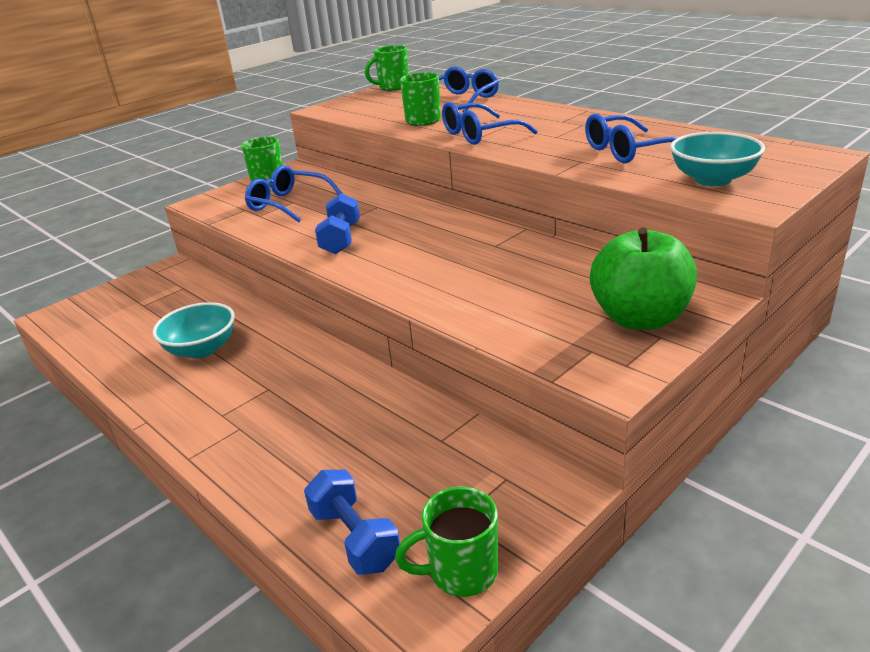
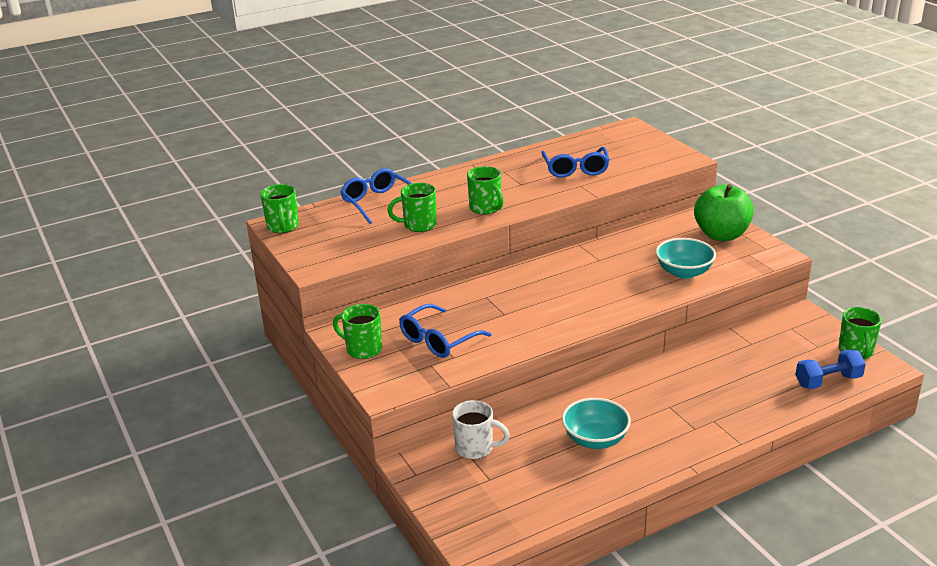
camera: 75 degrees left, 0 degrees up
(191, 289) = (476, 448): none -> white mug
(341, 239) = (541, 318): blue dumbbell -> none
(479, 135) = (486, 208): blue glasses -> green mug
(712, 179) = (645, 159): turquoise bowl -> turquoise bowl (684, 272)

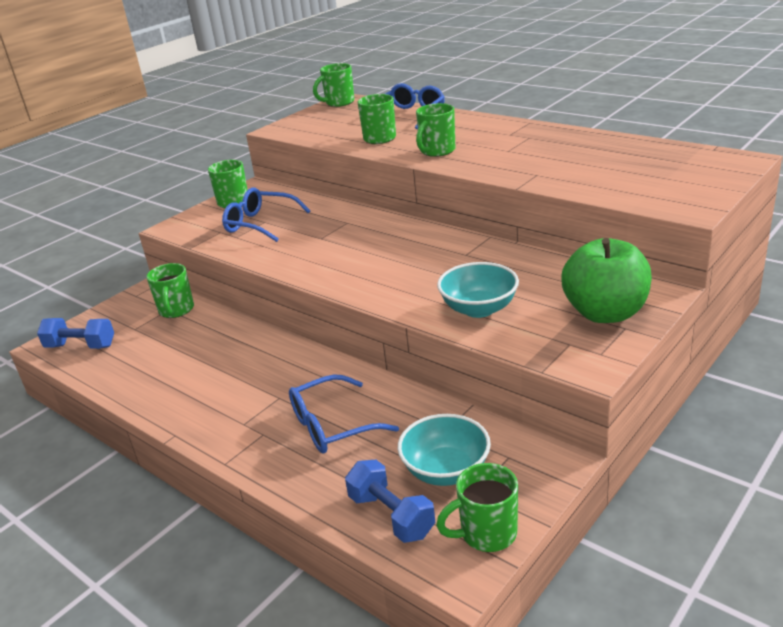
camera: 70 degrees right, 0 degrees up
(476, 448) = (176, 310): white mug -> green mug
(496, 519) = (81, 346): none -> blue dumbbell
(575, 169) = (575, 163): blue glasses -> blue glasses (332, 426)
(595, 439) = (205, 366): turquoise bowl -> turquoise bowl (446, 470)

